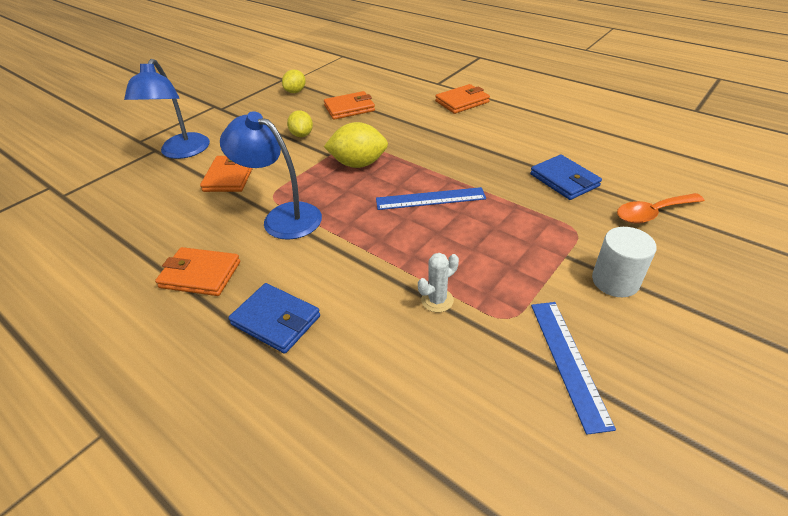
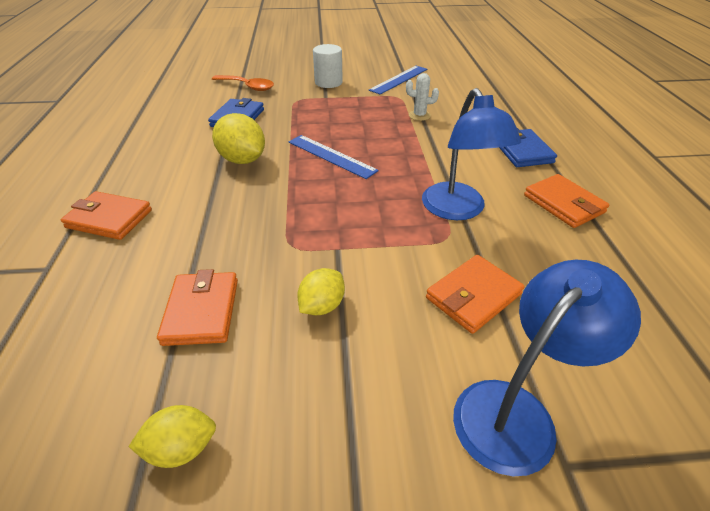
camera: 135 degrees left, 0 degrees up
(349, 108) = (201, 311): orange wallet -> orange wallet turned 60 degrees clockwise
(358, 164) = (329, 218): yellow lemon -> yellow lemon (243, 160)

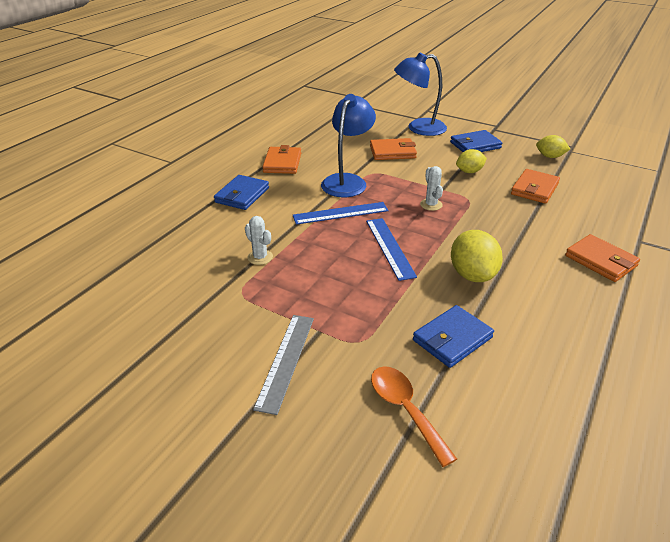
camera: 145 degrees left, 5 degrees down
(328, 82) = (286, 361): white cylinder -> grey ruler
(331, 217) = (431, 205): none -> white cactus
(358, 404) = (475, 145): none -> blue wallet
(399, 79) = (195, 322): blue ruler -> blue ruler (340, 213)

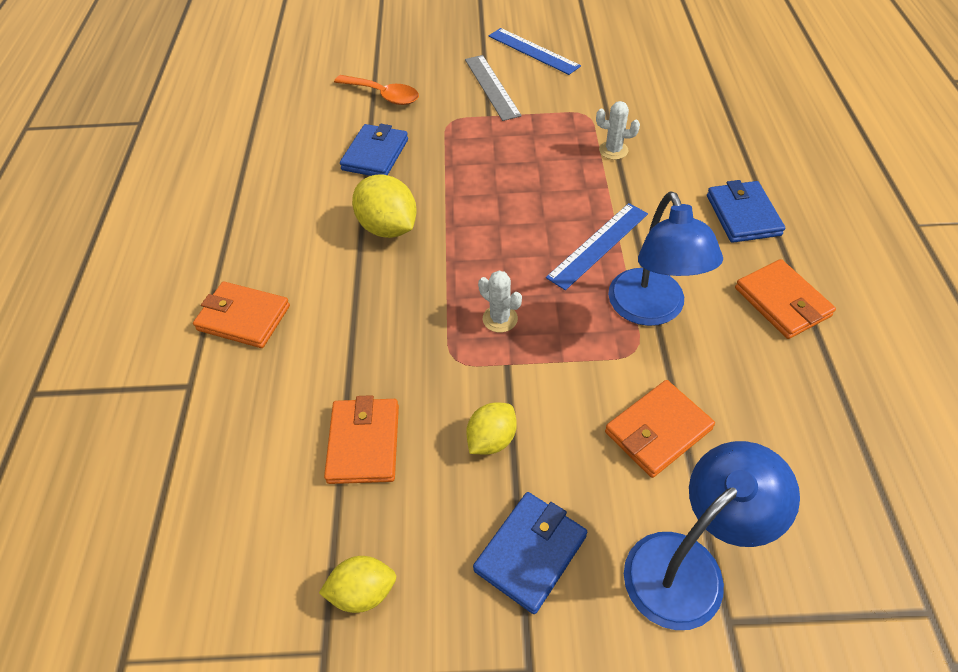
camera: 150 degrees right, 15 degrees up
(390, 247) = (498, 222): blue ruler -> blue ruler (533, 51)

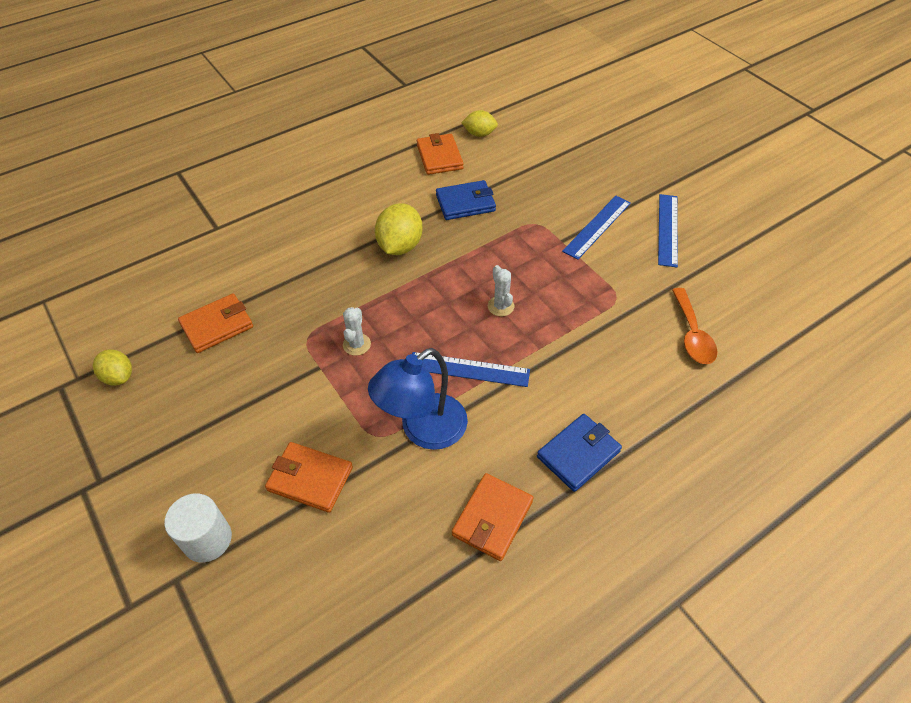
camera: 55 degrees right, 0 degrees up
(243, 318) = (278, 221): orange wallet -> orange wallet (439, 157)
(383, 95) = (531, 174): orange spoon -> orange spoon (692, 334)
(491, 439) = (253, 387): yellow lemon -> yellow lemon (479, 134)
(492, 87) = (597, 226): grey ruler -> blue ruler
(530, 553) = (178, 446): blue wallet -> none
(613, 150) = (586, 334): white cactus -> white cactus (500, 306)
(688, 565) = (207, 539): blue lamp -> white cylinder

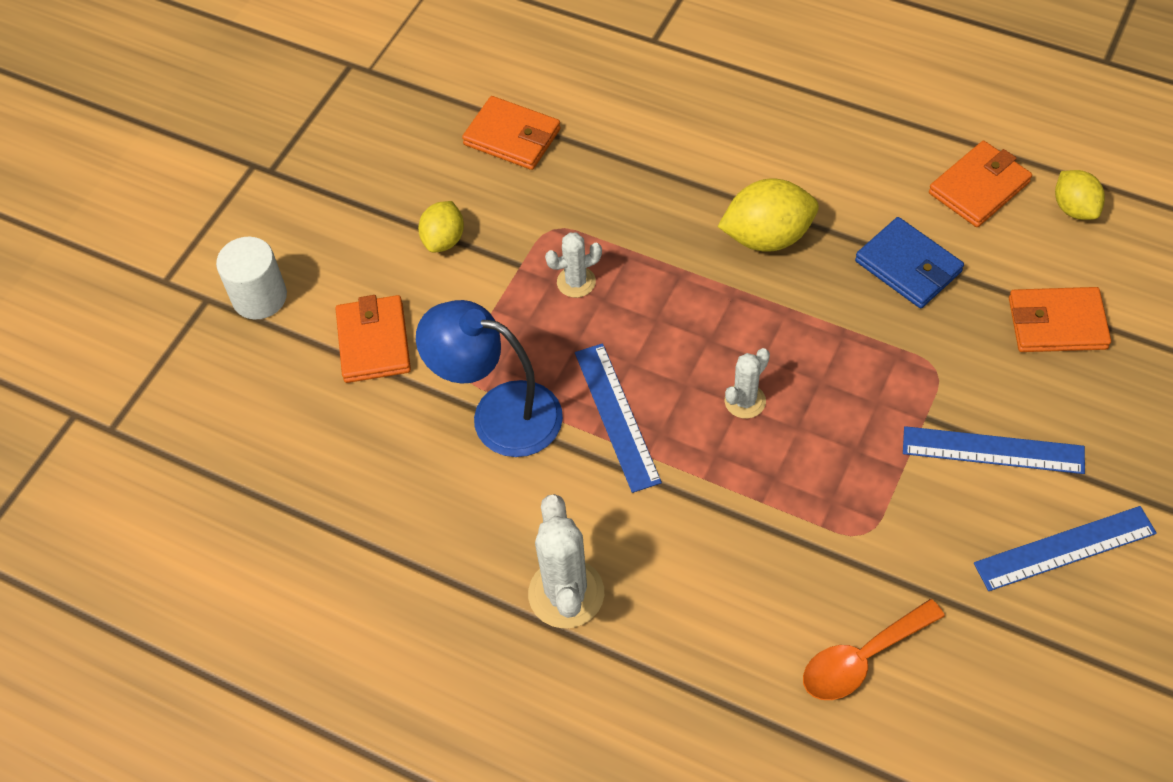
camera: 65 degrees right, 5 degrees up
(119, 377) = (392, 101): yellow lemon -> yellow lemon (444, 240)
(492, 518) = (425, 541): orange wallet -> orange wallet (1057, 324)
(578, 454) = (566, 593): blue wallet -> white cactus

